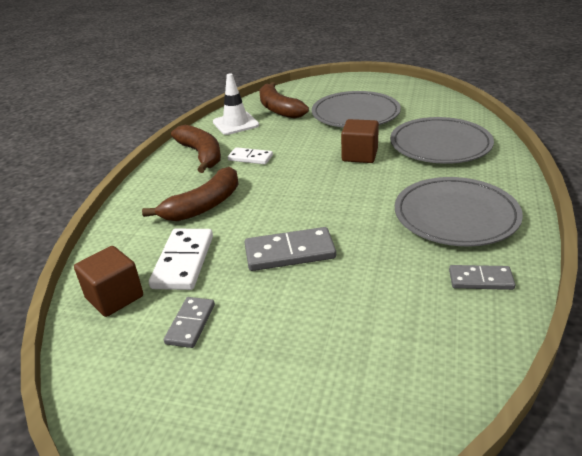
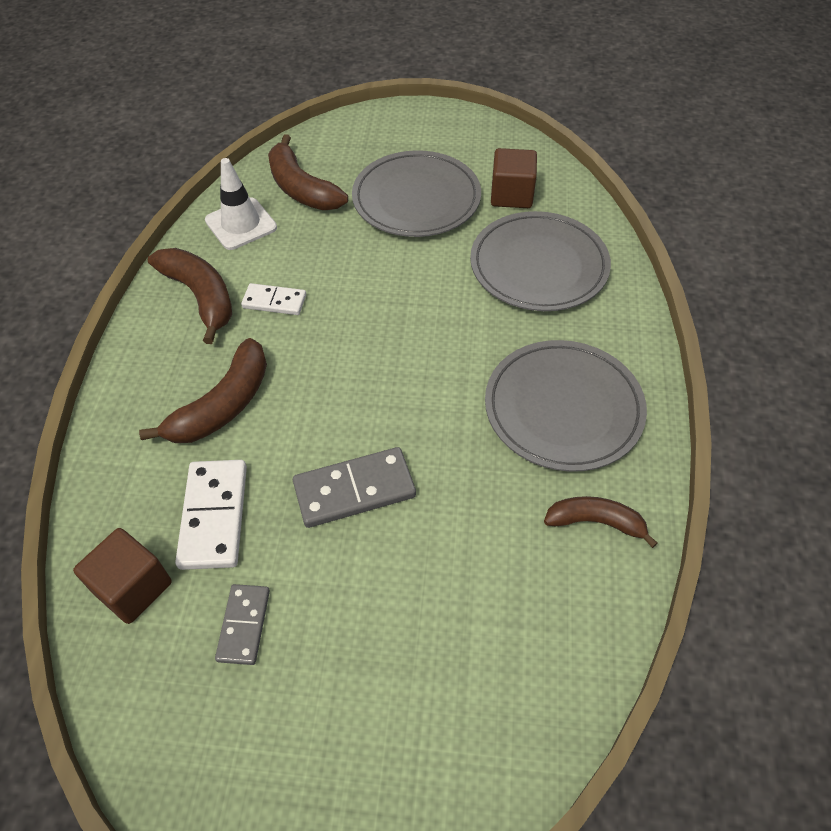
camera: 10 degrees left, 20 degrees up
(359, 155) = (430, 291): brown cube -> brown cube (511, 195)
(480, 280) = (595, 522): grey domino -> brown banana

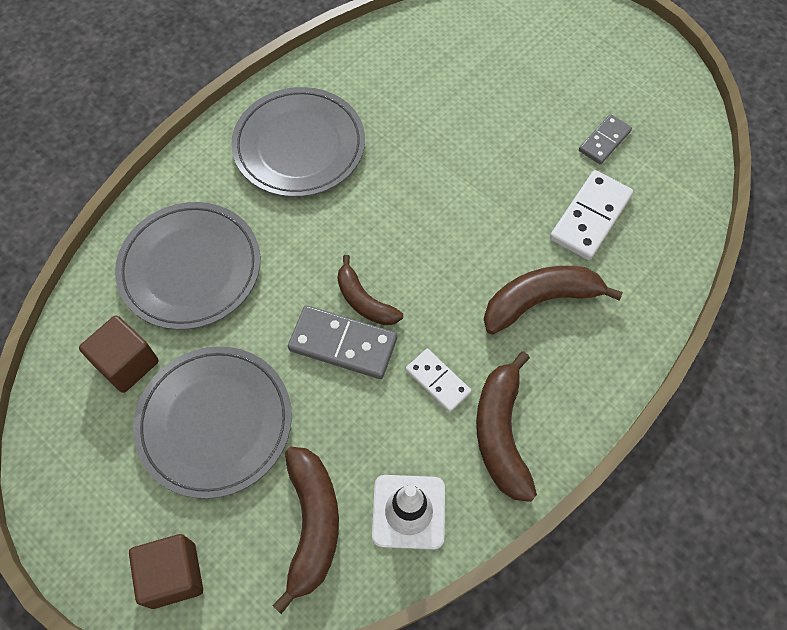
camera: 145 degrees left, 10 degrees up
(133, 587) = (665, 202): brown cube -> brown cube (173, 575)
(354, 489) = (484, 178): grey domino -> grey domino (343, 344)
(595, 522) = (352, 73): brown banana -> brown banana (364, 301)

